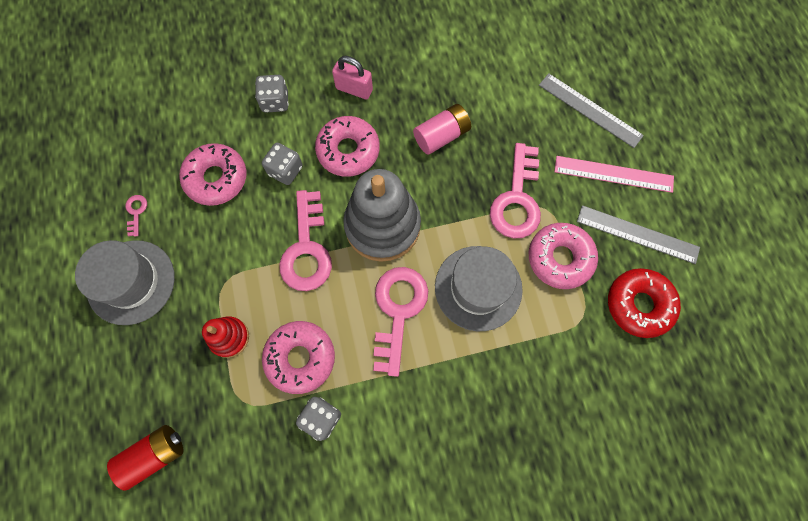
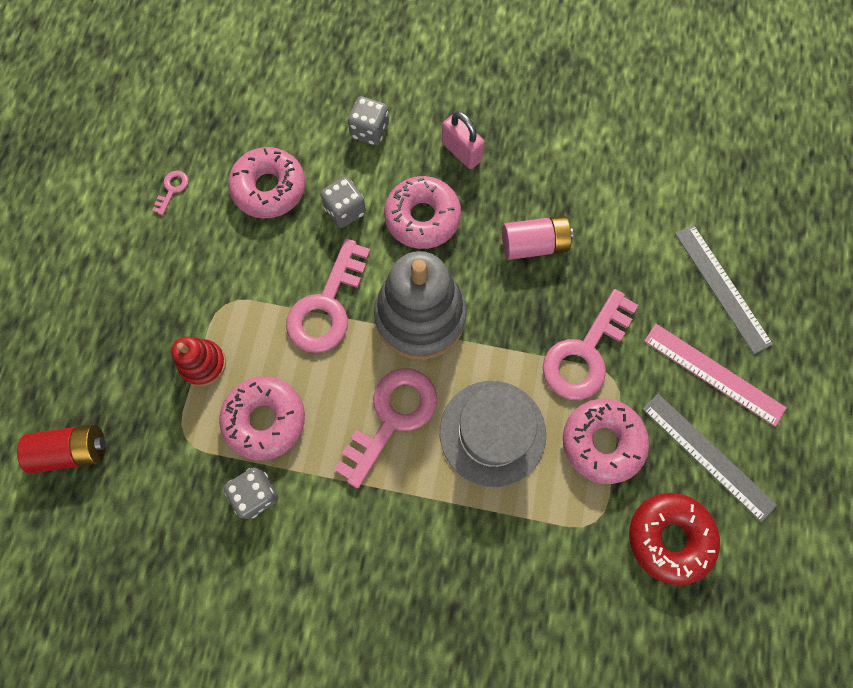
camera: 25 degrees right, 0 degrees up
(131, 282) = (133, 260): grey hat -> none

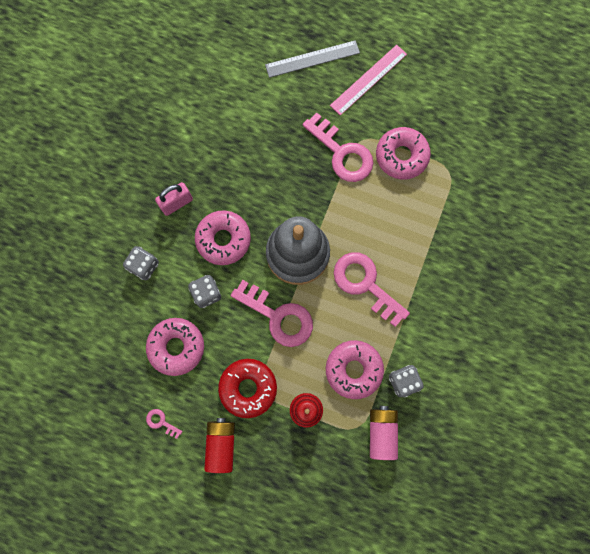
camera: 80 degrees left, 5 degrees up
(73, 450) = (354, 509): red battery -> red battery (221, 444)
(492, 433) = (385, 222): grey hat -> none
(534, 245) = (259, 169): pink battery -> pink battery (381, 432)
(669, 538) = (464, 132): red donut -> red donut (248, 388)
(708, 456) = (419, 97): grey ruler -> none

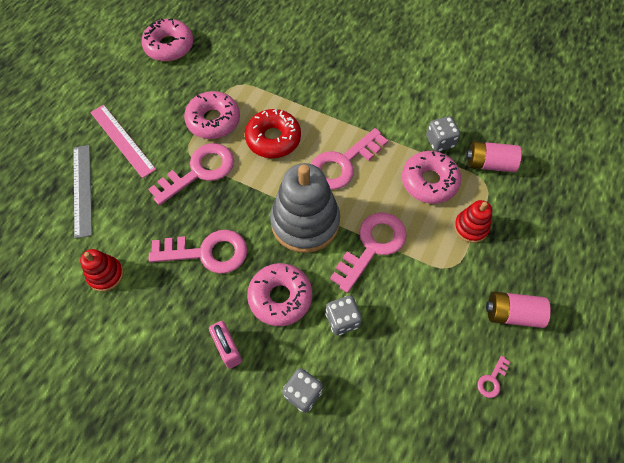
camera: 85 degrees left, 15 degrees down
(176, 347) = (404, 358): pink donut -> pink donut (169, 46)
(221, 444) = (512, 314): red battery -> pink battery
(234, 97) = (105, 274): none -> red stacking toy
(248, 388) = (450, 282): red donut -> red donut (273, 139)
(260, 173) = (207, 252): none -> pink key

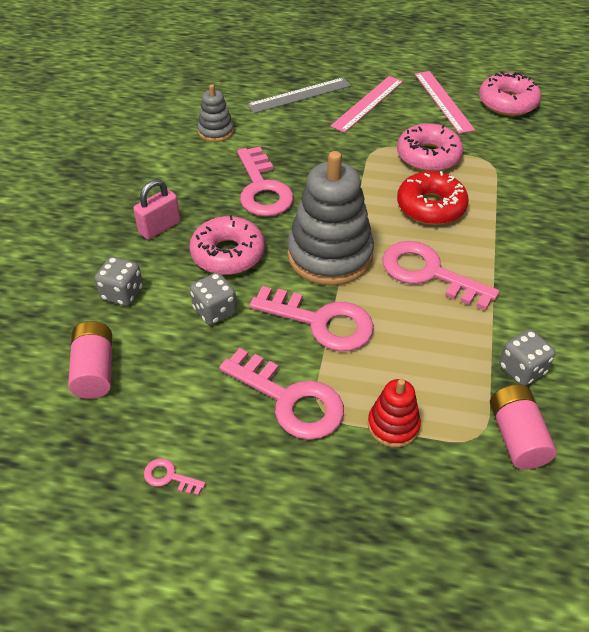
camera: 75 degrees right, 15 degrees down
(105, 274) = (216, 131): red stacking toy -> grey stacking toy
(146, 86) = (443, 101): none -> pink ruler
(199, 171) = (357, 161): pink key -> pink key (290, 400)
(429, 181) = (446, 366): pink donut -> none
(512, 314) = (272, 493): pink battery -> pink battery (94, 370)

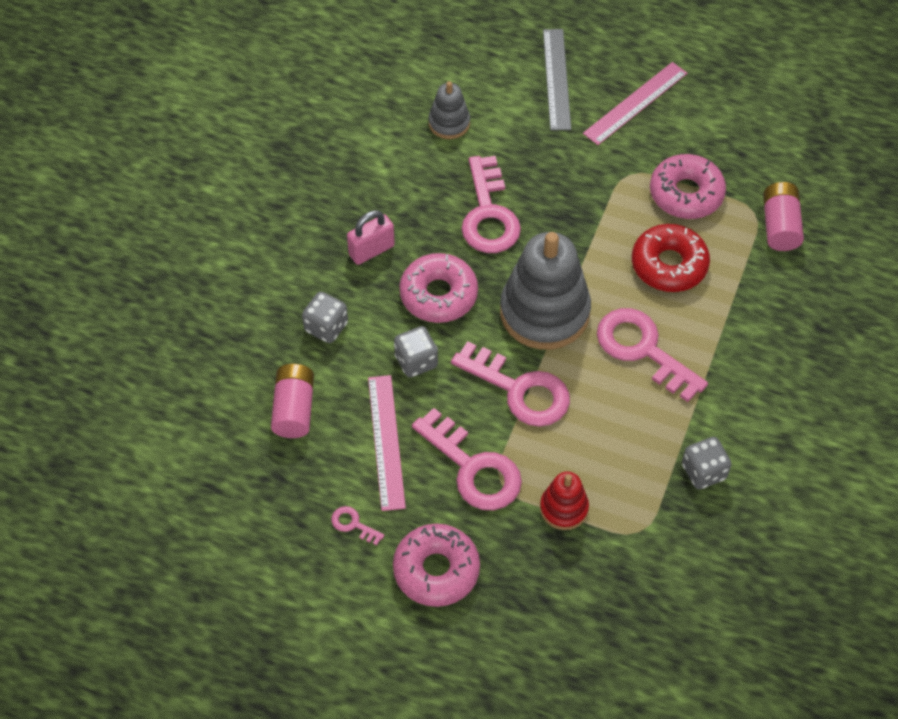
camera: 10 degrees right, 10 degrees up
(299, 95) = (556, 79): grey ruler -> grey ruler turned 75 degrees counterclockwise
(443, 101) = (727, 112): pink ruler -> pink ruler (386, 441)
(507, 103) = (805, 125): pink donut -> pink donut (436, 570)
(516, 436) = (675, 537): pink battery -> pink battery (779, 226)

